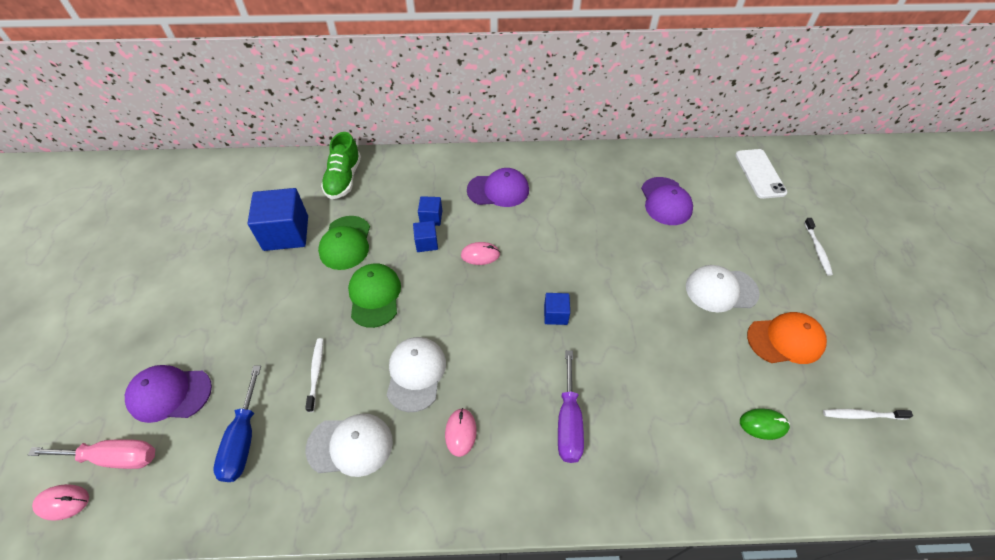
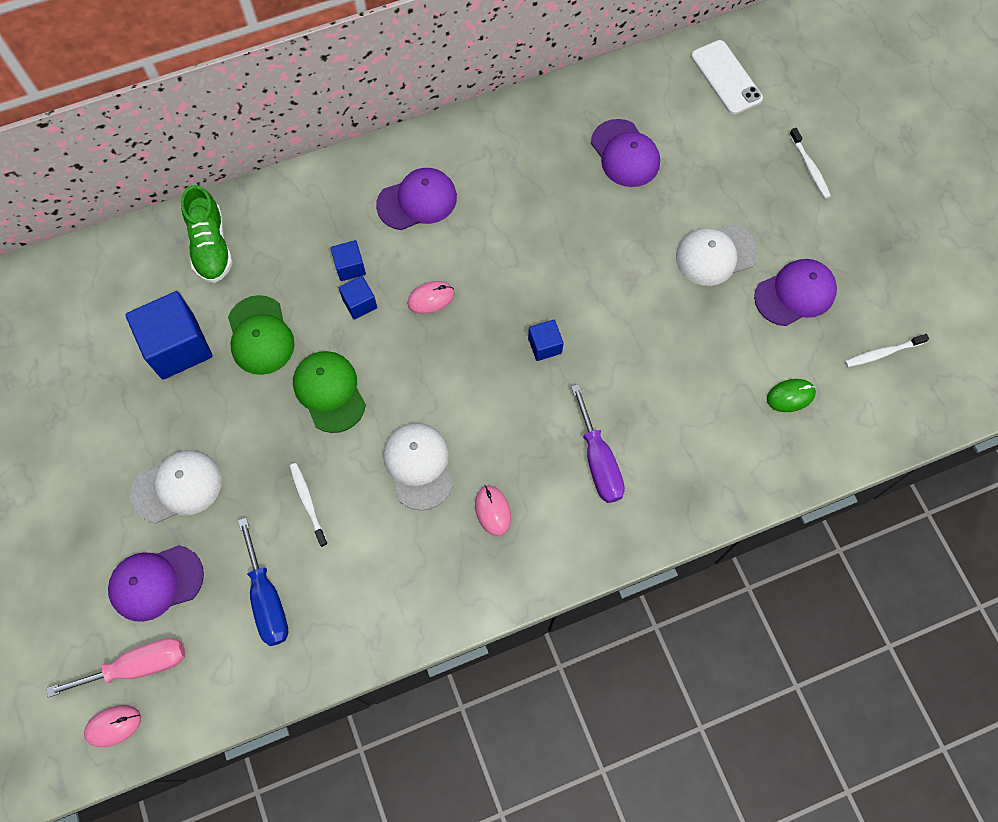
camera: 20 degrees left, 15 degrees up
(350, 445) = (384, 564): white cap -> white cap (177, 487)
(785, 340) = (795, 294): orange cap -> purple cap

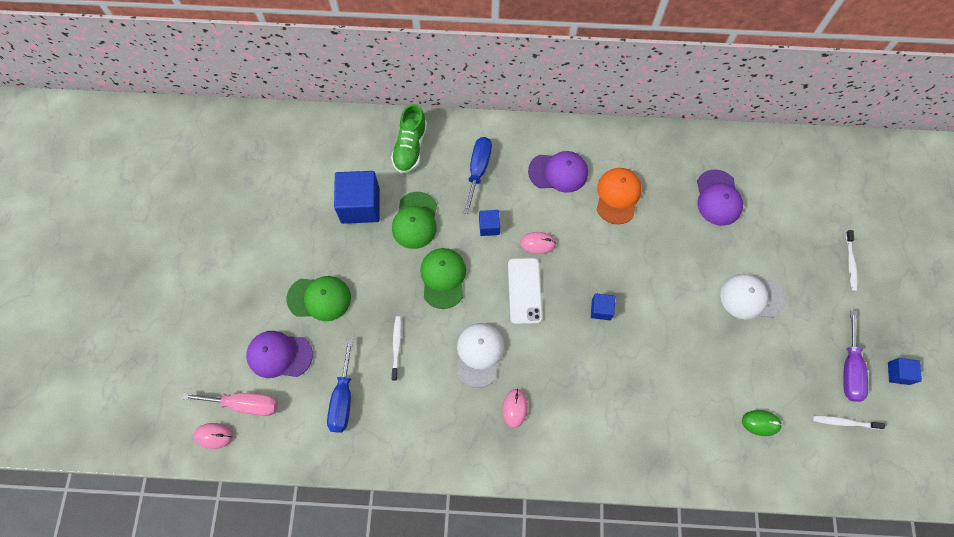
camera: 25 degrees right, 0 degrees up
(177, 487) = (319, 298): white cap -> green cap
(314, 239) = (478, 170): none -> blue screwdriver
(350, 267) = (493, 199): blue cube -> blue cube (898, 373)
(504, 200) = (617, 196): none -> orange cap
(598, 461) = (602, 407): purple screwdriver -> purple screwdriver (849, 368)
(726, 77) = (817, 172): white phone -> white phone (524, 291)
(795, 294) = (798, 350): purple cap -> none

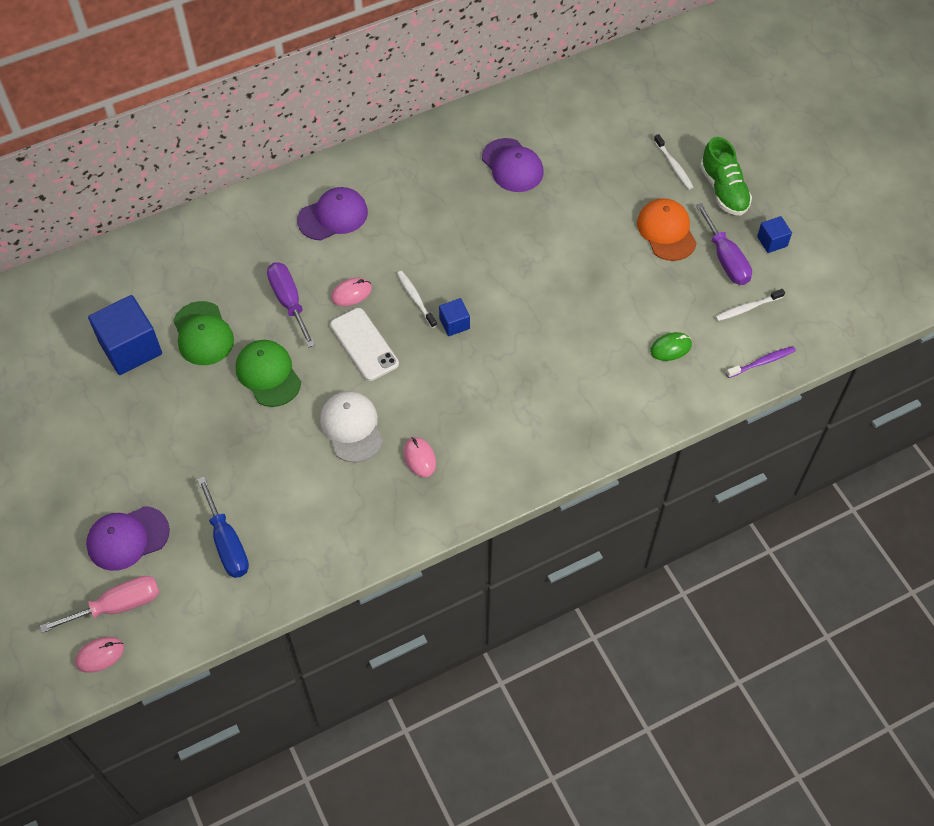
camera: 30 degrees left, 10 degrees down
(319, 298) = (140, 460): green cap -> none
(396, 346) = (257, 464): white toothbrush -> white toothbrush (416, 299)
(410, 147) = (153, 265): green shoe -> green shoe (723, 190)
(478, 170) = (244, 253): blue screwdriver -> none
(489, 226) = (289, 302): blue cube -> purple screwdriver
(617, 196) = (409, 210): orange cap -> orange cap (666, 231)
(751, 297) = (597, 241): white cap -> none
(831, 477) = (762, 362): none -> purple toothbrush

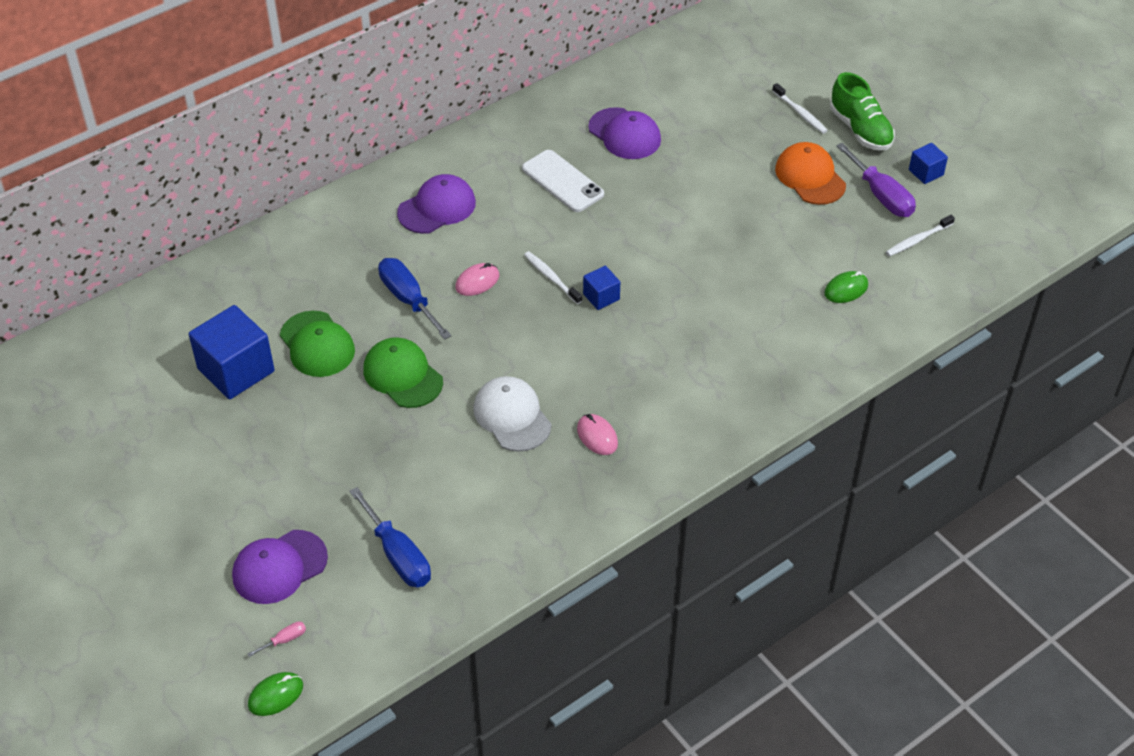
camera: 10 degrees left, 10 degrees down
(100, 655) = (276, 695): pink mouse -> green mouse
(117, 606) = (284, 640): pink screwdriver -> pink screwdriver, size x0.44
(289, 302) = (408, 299): purple screwdriver -> blue screwdriver
(364, 344) = (505, 331): white phone -> white phone (562, 181)
(762, 362) = (948, 290): purple toothbrush -> none

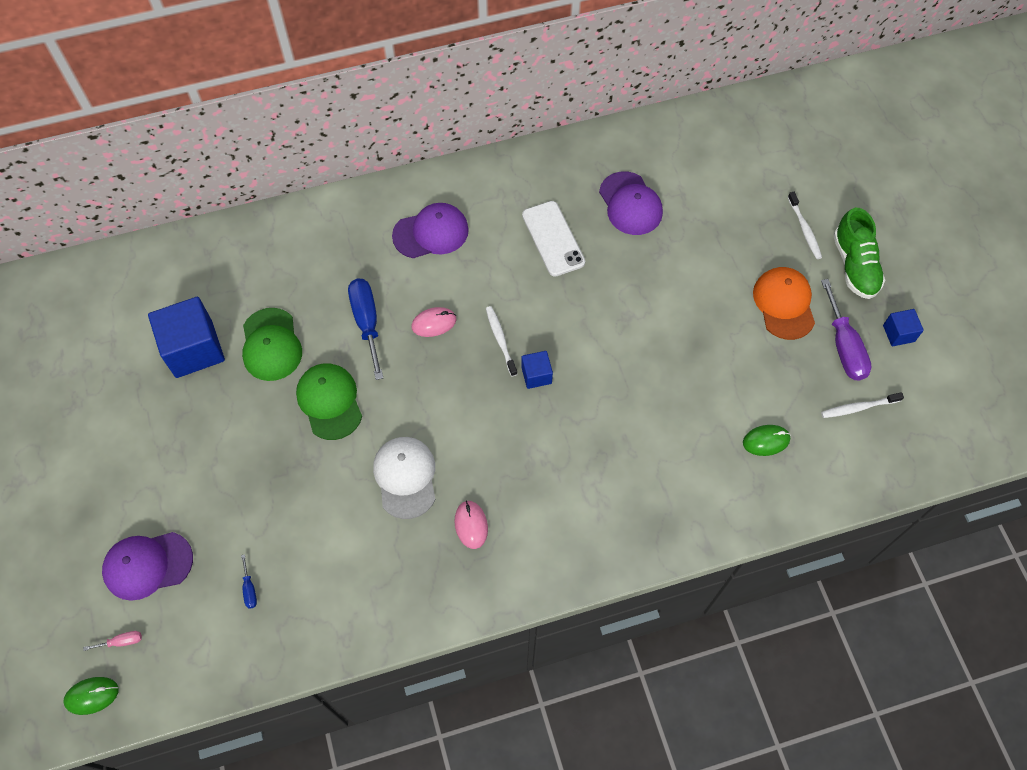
camera: 20 degrees right, 15 degrees up
(398, 555) = (249, 589): blue screwdriver -> blue screwdriver, size x0.44

